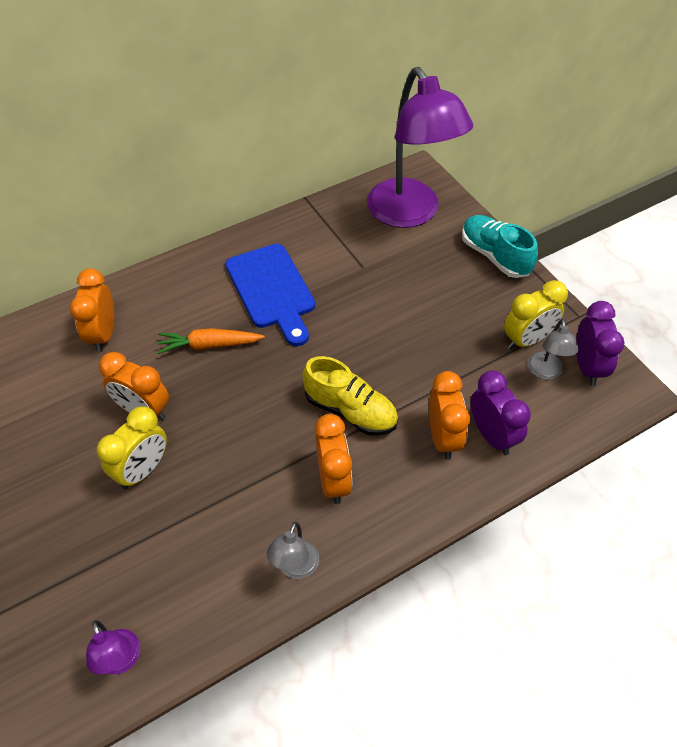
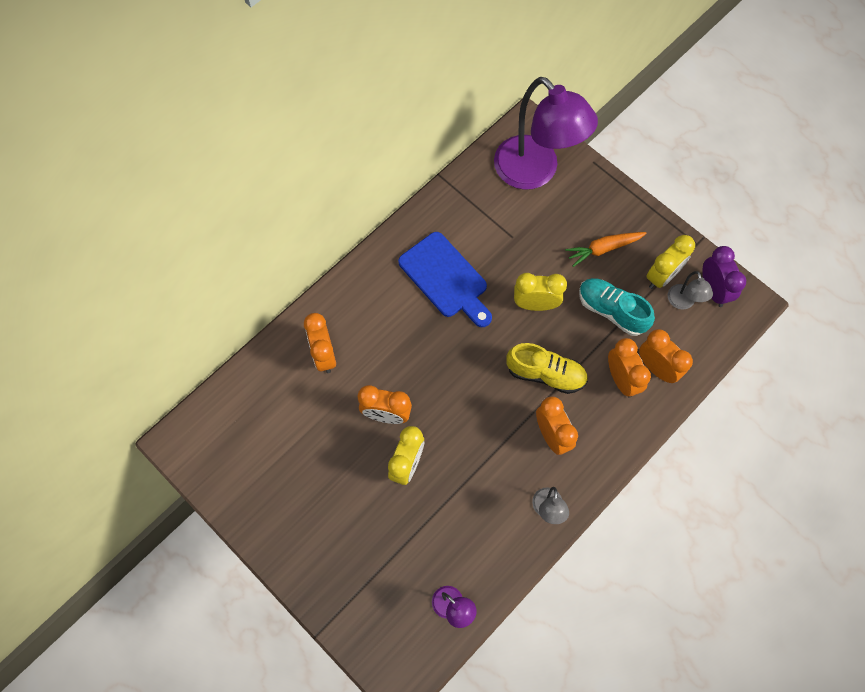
camera: 15 degrees left, 15 degrees up
(209, 345) = (415, 343): orange carrot -> orange carrot (603, 249)
(364, 336) = (535, 304): none -> yellow clock
(492, 435) = (656, 368): purple clock -> orange clock
(494, 256) = (617, 200): turquoise shoe -> turquoise shoe (611, 311)

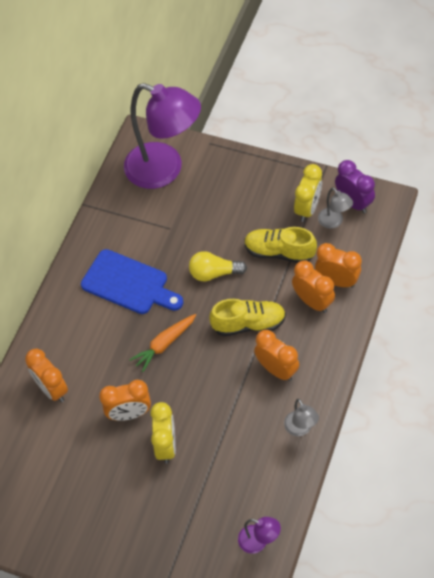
camera: 20 degrees left, 10 degrees down
(535, 304) = (214, 273): yellow clock -> yellow light bulb
(603, 249) = (249, 207): orange carrot -> orange carrot (164, 344)
(611, 311) = (279, 252): turquoise shoe -> yellow shoe

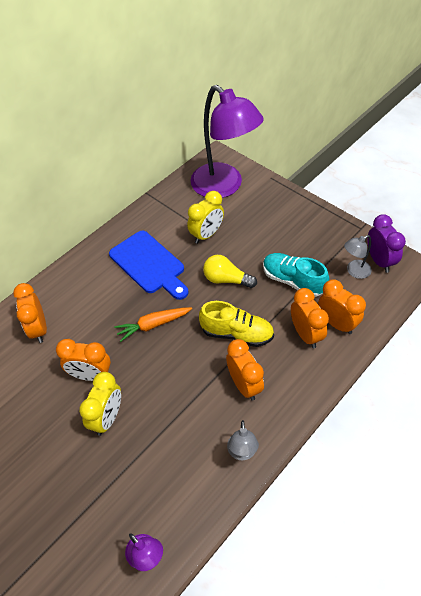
camera: 20 degrees right, 5 degrees down
(279, 252) = (293, 281): yellow shoe -> turquoise shoe
(307, 209) = (334, 253): yellow clock -> yellow clock (206, 235)
(334, 222) = (354, 271): grey lamp -> grey lamp turned 75 degrees clockwise

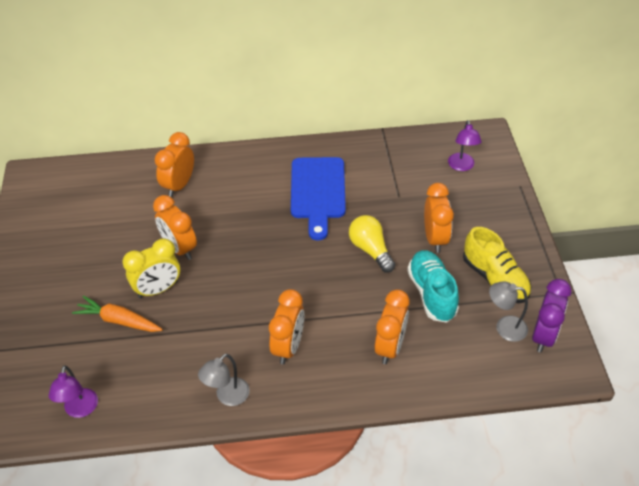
camera: 40 degrees right, 5 degrees down
(153, 325) = (267, 244): orange carrot -> orange carrot (119, 320)
(206, 235) = (396, 199): yellow clock -> none
(224, 187) = (461, 166): purple lamp -> purple lamp, size x0.41
(237, 333) = (329, 301): yellow shoe -> yellow shoe (495, 279)
(336, 323) = (430, 359): orange clock -> orange clock (435, 238)

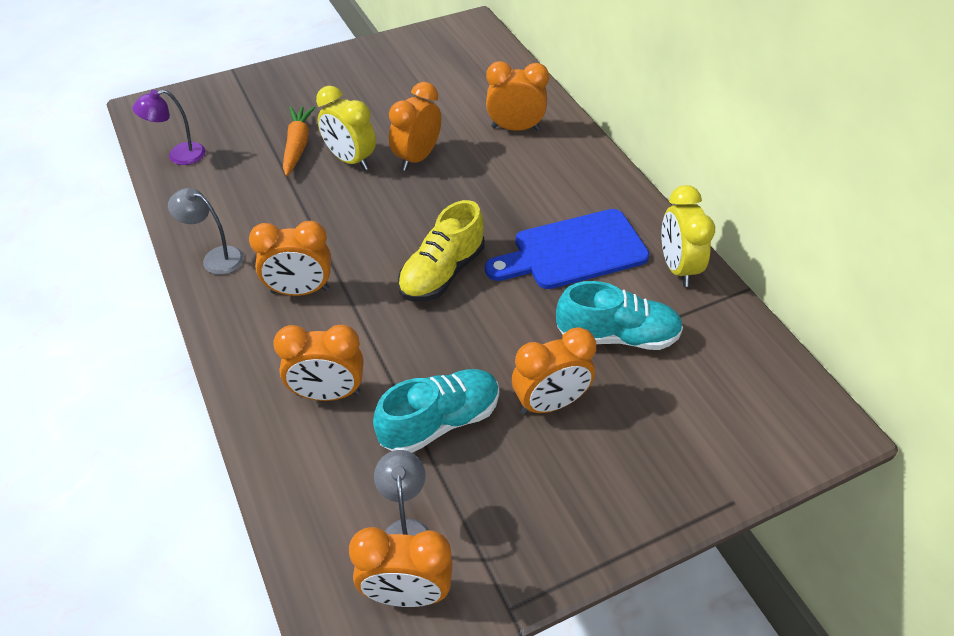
camera: 70 degrees right, 0 degrees up
(353, 150) = (678, 268): none -> yellow clock
(370, 250) = (493, 332): yellow light bulb -> none
(396, 194) = (617, 336): none -> turquoise shoe
(461, 166) = (728, 407): purple lamp -> none
(495, 279) = (501, 500): yellow shoe -> yellow shoe (442, 273)
(543, 336) = (406, 593): purple clock -> orange clock

